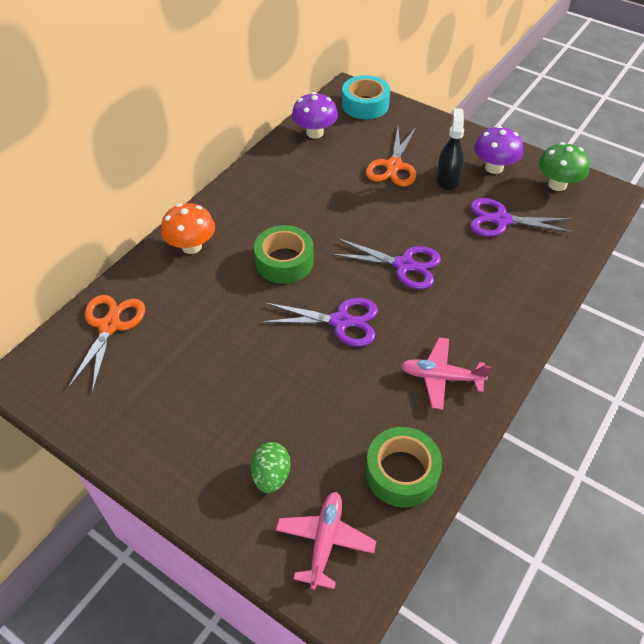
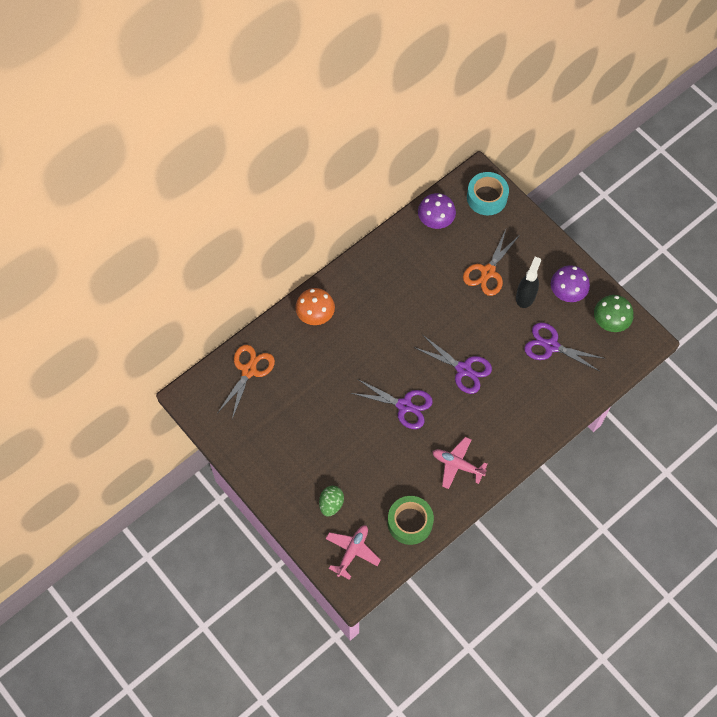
camera: 15 degrees right, 15 degrees up
(284, 261) = (378, 345): green tape -> none

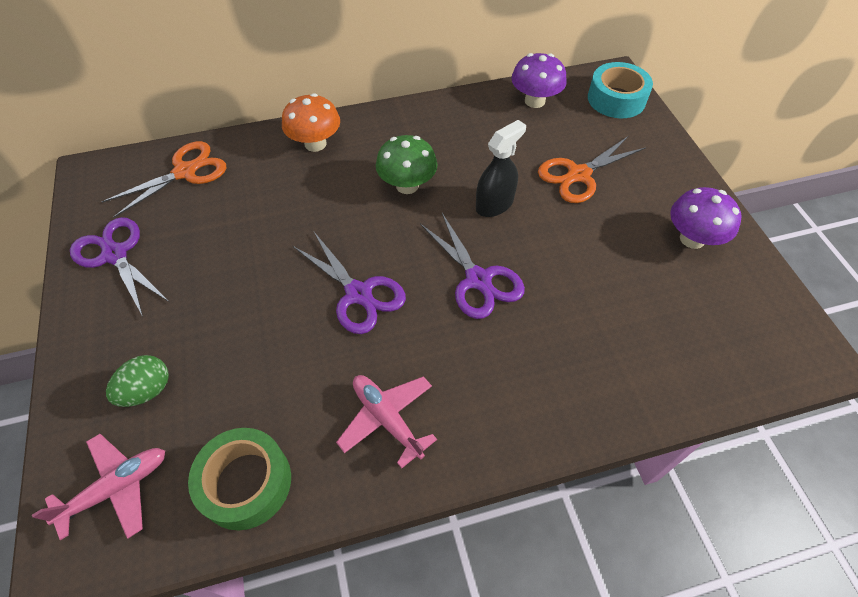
camera: 25 degrees right, 10 degrees down
(525, 296) = (623, 221): black spray bottle -> black spray bottle (494, 204)
(551, 346) = (637, 300): purple scissors -> purple scissors (115, 255)
(610, 322) = (753, 303): green mushroom -> green mushroom (407, 185)

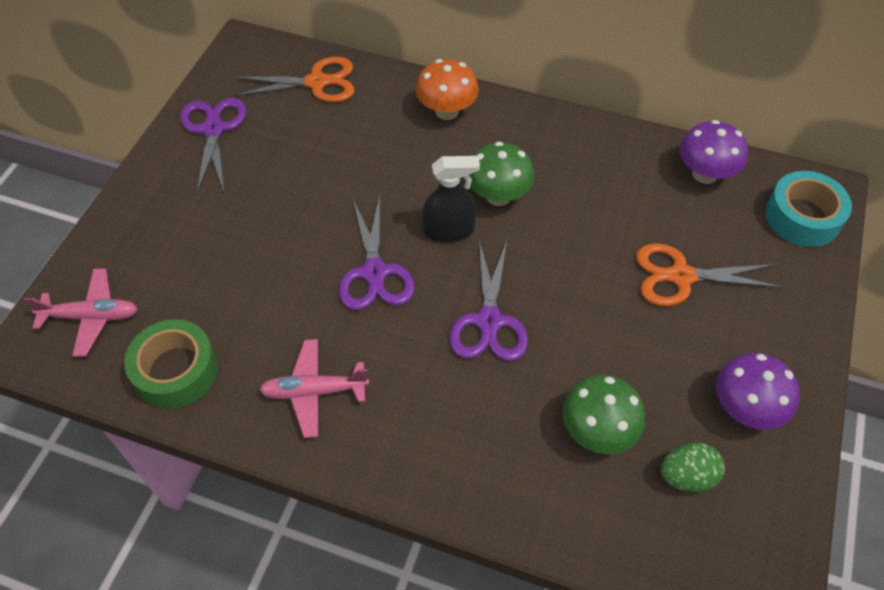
camera: 35 degrees right, 0 degrees up
(147, 390) = (160, 256): green egg -> green egg (686, 476)
(387, 419) = (314, 391): pink plane -> pink plane turned 90 degrees counterclockwise
(494, 204) = (567, 259): black spray bottle -> black spray bottle (449, 230)
(619, 312) = (597, 431): none -> green mushroom

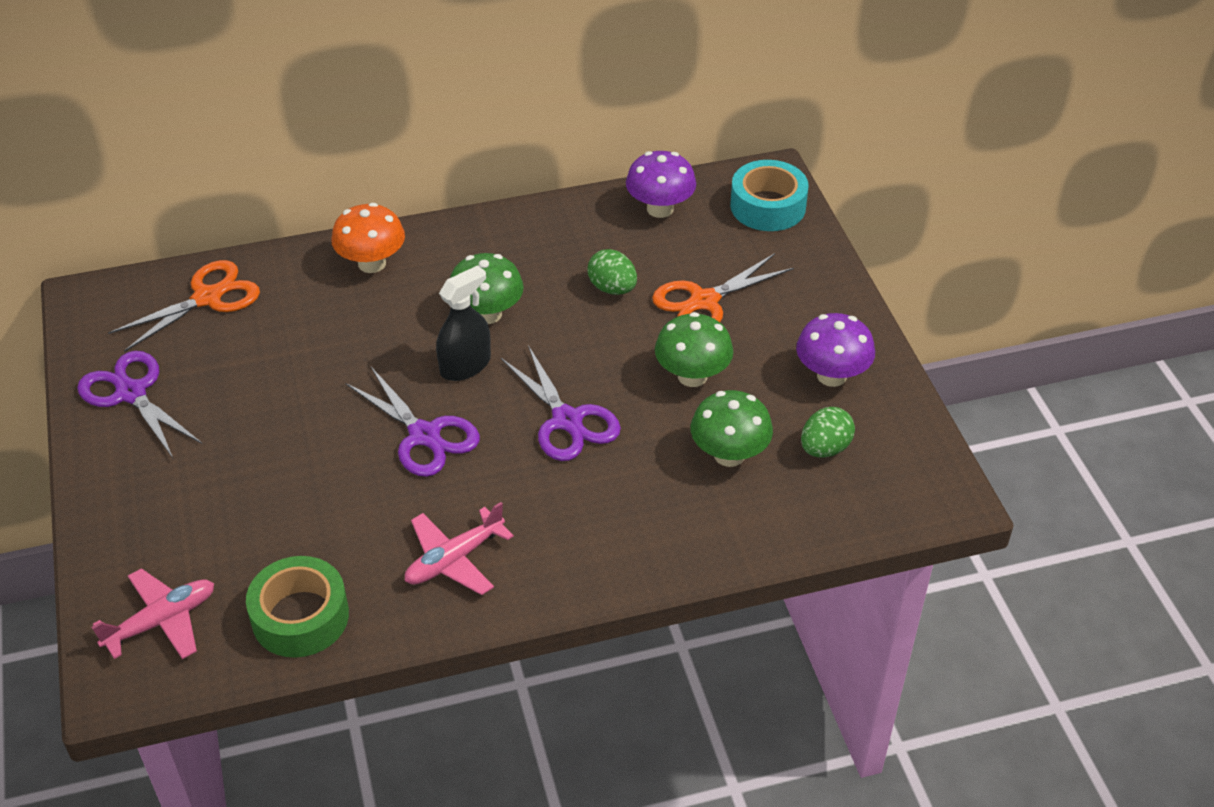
camera: 35 degrees left, 10 degrees down
(612, 224) = (612, 288): none -> green egg
(620, 339) = (692, 376): none -> green mushroom

